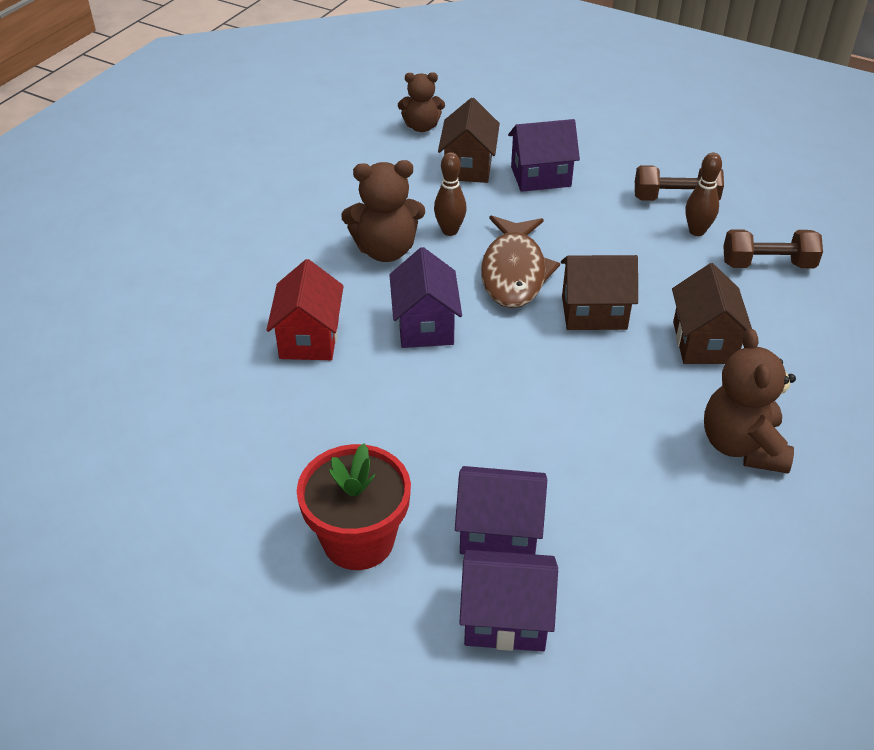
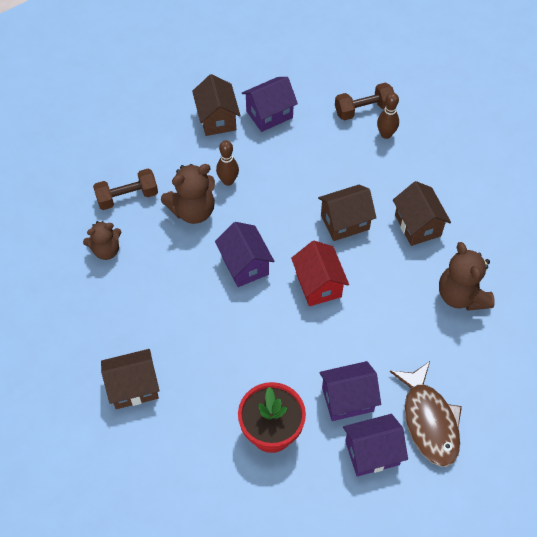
camera: 20 degrees left, 15 degrees up
(191, 425) = (133, 387): none -> brown house
(309, 338) = (176, 298): red house -> red house (318, 284)
(421, 127) = (169, 89): brown teddy bear -> brown teddy bear (106, 250)
(514, 272) = (283, 204): brown fish -> brown fish (429, 421)
(767, 264) = (437, 150): brown dumbbell -> brown dumbbell (127, 197)

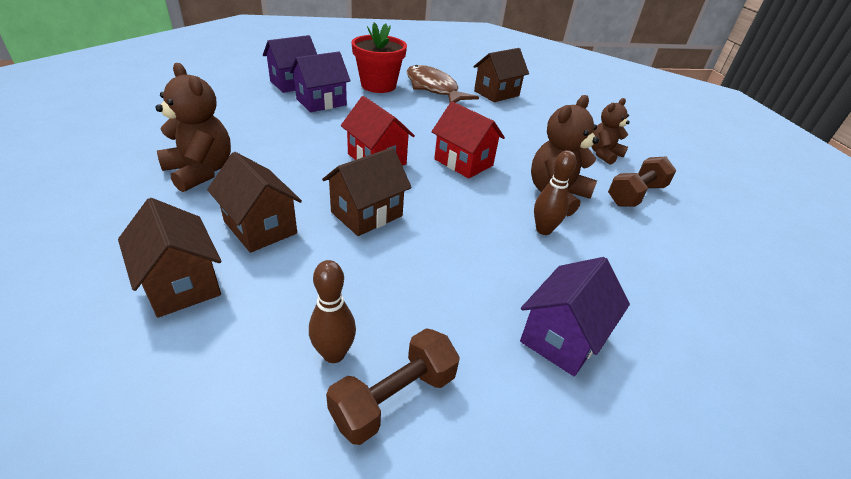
camera: 155 degrees right, 20 degrees down
(217, 119) = (632, 307): brown house -> brown house (181, 284)
(245, 265) = (463, 162): purple house -> red house
(429, 421) = (244, 99): brown fish -> brown fish (433, 88)

